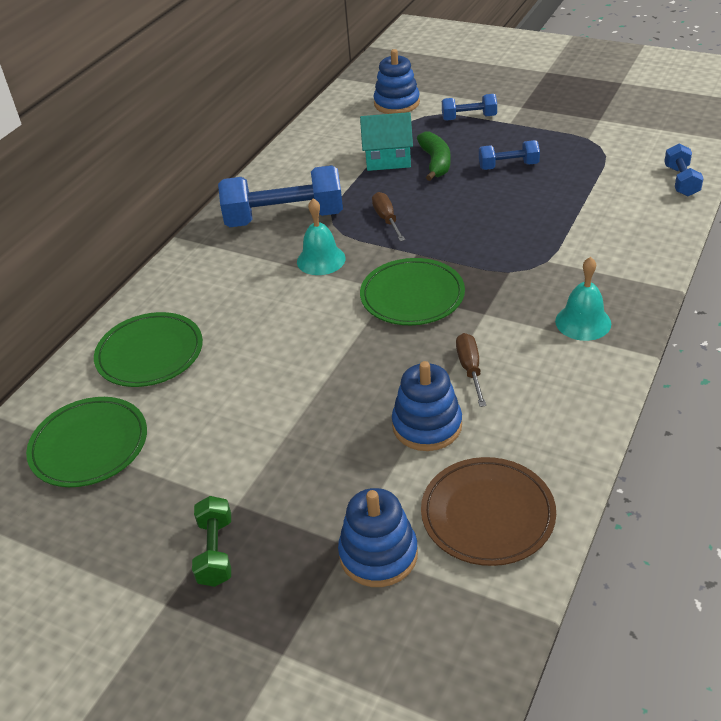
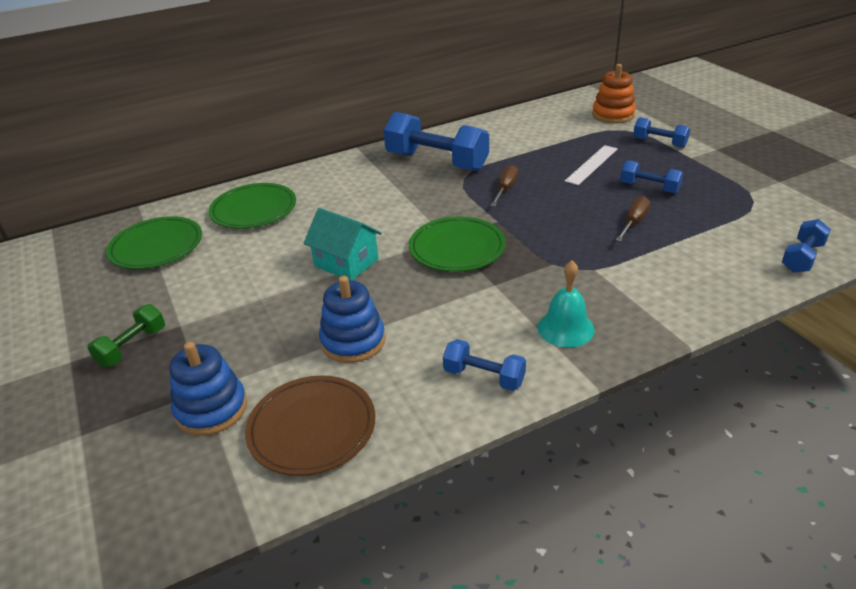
camera: 35 degrees right, 5 degrees down
(321, 260) = (426, 197): turquoise bell -> none
(388, 159) = (558, 149): turquoise house -> turquoise house (346, 263)
(397, 103) = (613, 115): blue stacking toy -> orange stacking toy
(435, 163) = (592, 165): green banana -> white ruler
(470, 368) = (433, 318): brown screwdriver -> brown screwdriver (634, 222)
(569, 394) = (484, 377): none -> blue dumbbell

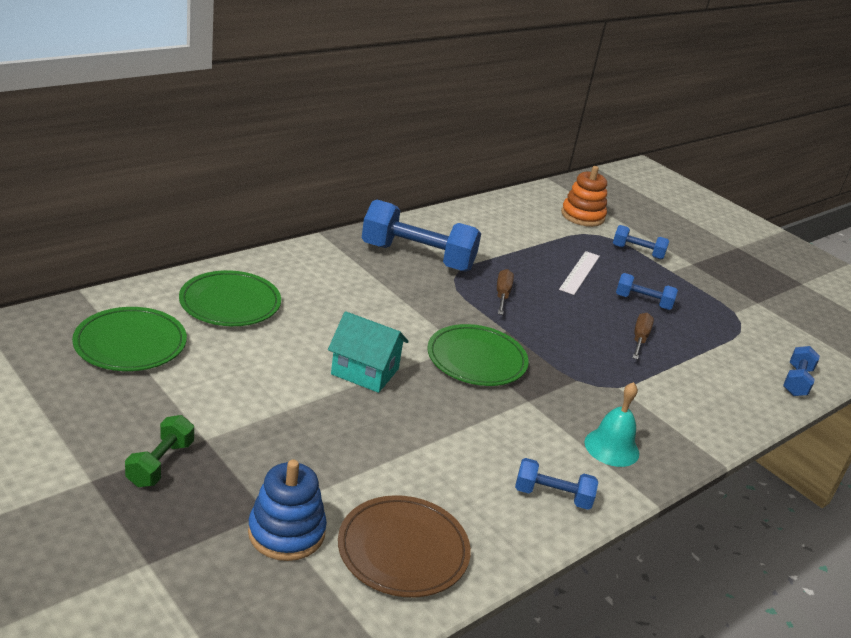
camera: 20 degrees left, 5 degrees down
(353, 341) = (408, 459): blue stacking toy -> none

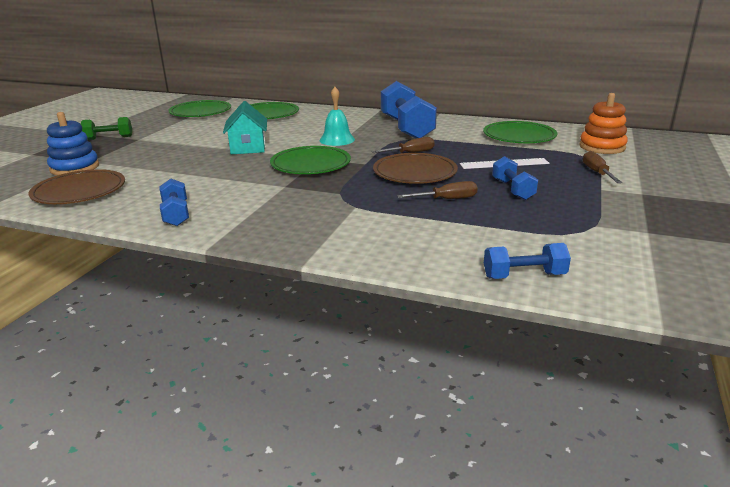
camera: 65 degrees right, 5 degrees down
(515, 227) = (519, 136): none -> green plate
(560, 320) = (415, 173): none -> brown plate
(611, 447) = (263, 220): turquoise bell -> turquoise bell (337, 140)
(637, 252) = (597, 172): blue dumbbell -> brown screwdriver

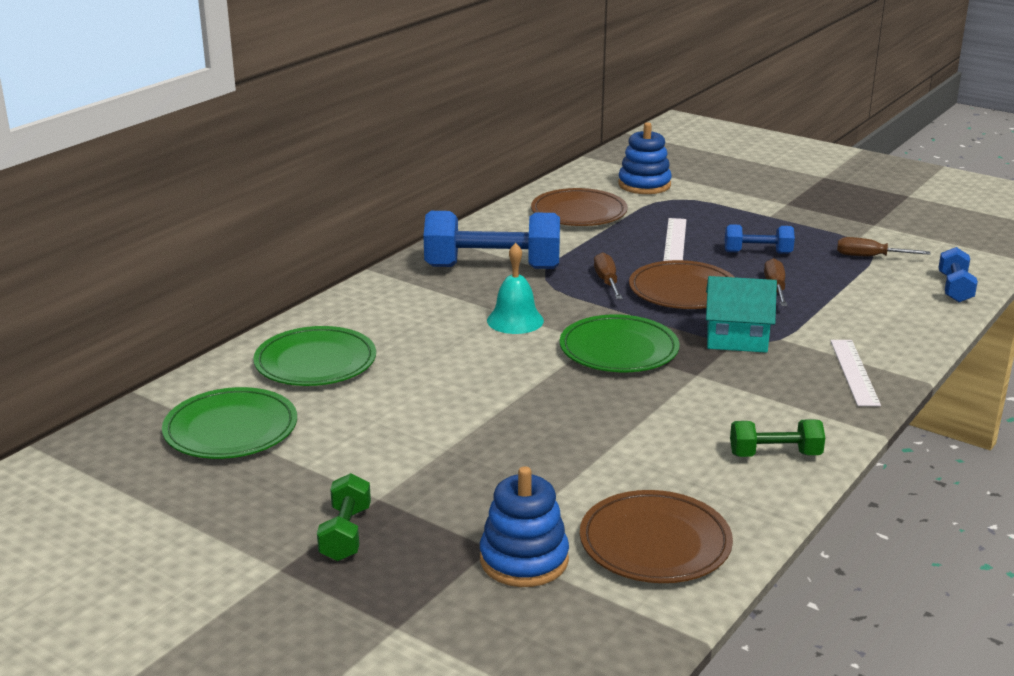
camera: 75 degrees left, 0 degrees up
(176, 214) = (775, 454): blue dumbbell -> green dumbbell
(248, 147) = (508, 391): turquoise house -> turquoise house (736, 338)
(308, 234) = (854, 372): none -> white ruler
(519, 136) = (579, 213): green plate -> brown plate
(597, 172) = (723, 206): brown screwdriver -> brown screwdriver (869, 257)
(602, 147) = (644, 185): orange stacking toy -> blue stacking toy

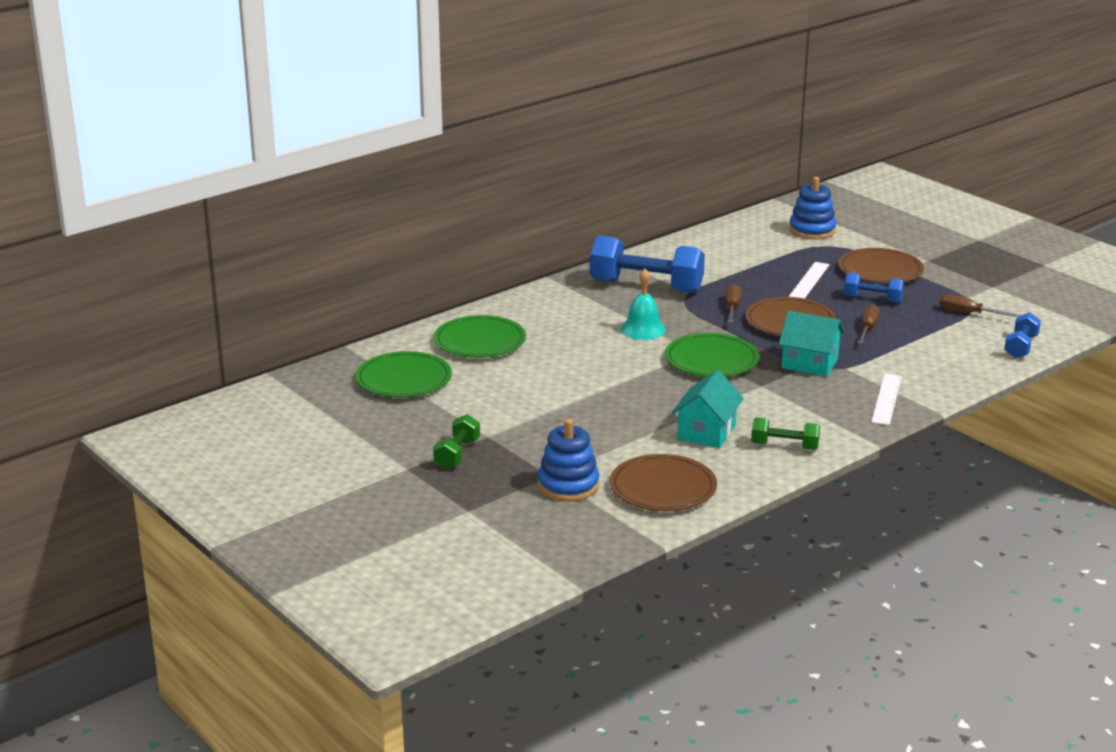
camera: 15 degrees right, 0 degrees up
(579, 213) = (741, 249): brown plate -> brown plate (880, 271)
(666, 449) = (706, 432): none -> turquoise house

